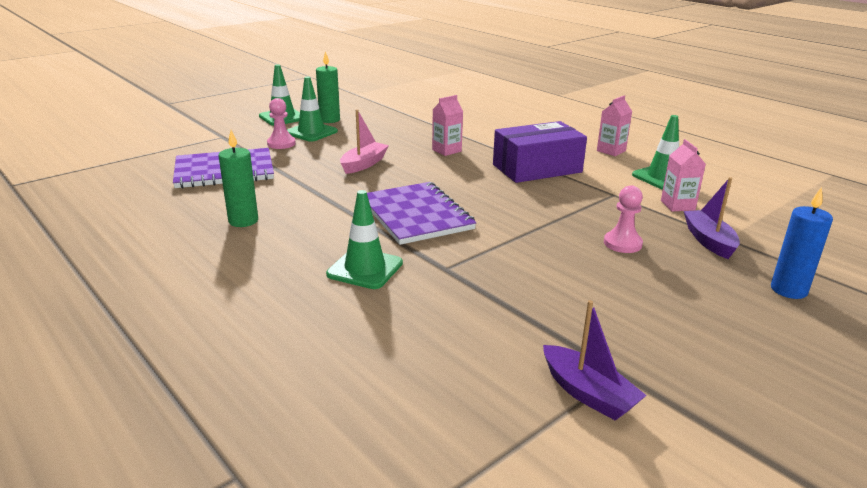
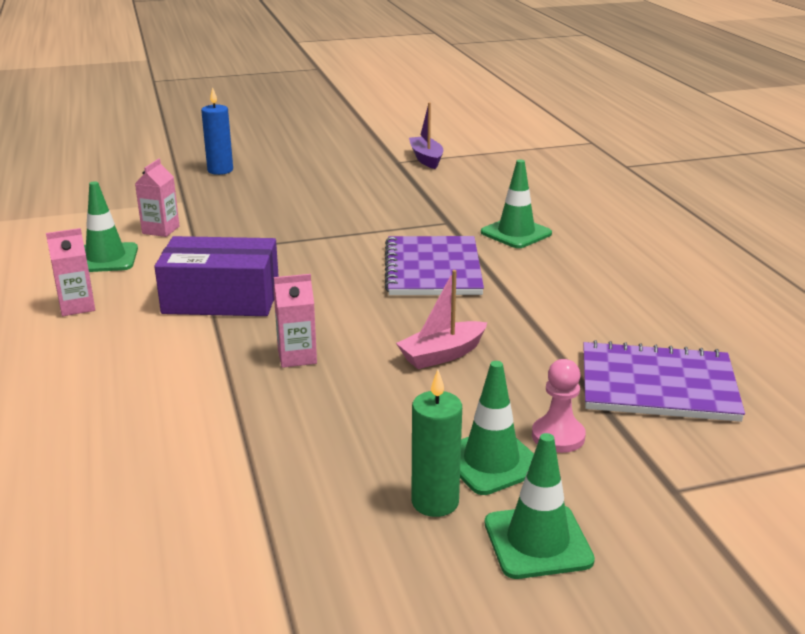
camera: 155 degrees left, 0 degrees up
(243, 221) = (625, 297): green candle -> none
(622, 243) = (276, 212): pink pawn -> none
(709, 241) = (203, 201): purple boat -> none

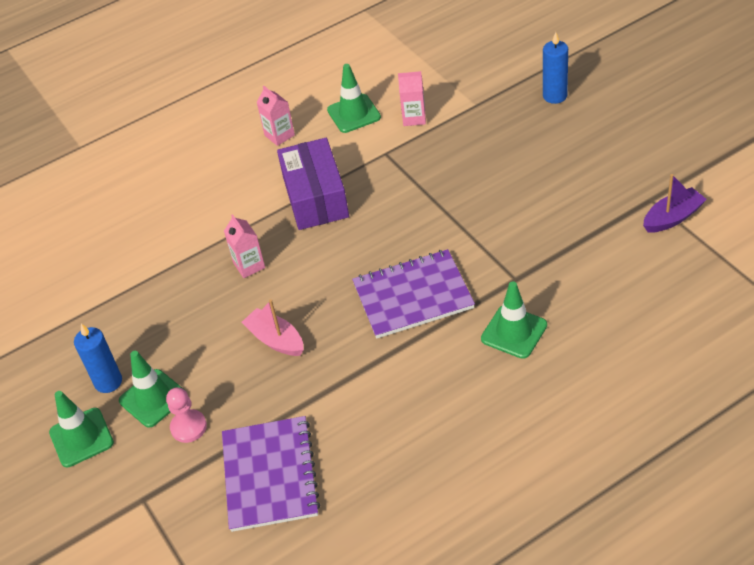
camera: 80 degrees right, 20 degrees up
(435, 502) = (108, 382): green candle -> blue candle

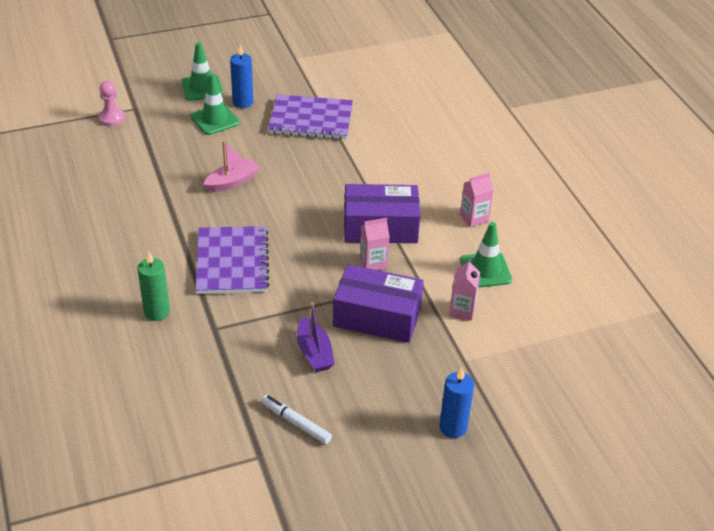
camera: 95 degrees right, 5 degrees down
(188, 427) = (179, 132): pink pawn -> pink pawn (112, 118)
(249, 265) = (318, 179): pink carton -> pink carton (373, 263)
(270, 475) = (113, 162): purple notebook -> purple notebook (311, 119)
(446, 169) = (377, 316): none -> purple box
(514, 332) = (157, 312): green traffic cone -> green candle
(601, 187) = (296, 423): none -> white marker
(673, 218) = (225, 464): purple boat -> purple boat (314, 353)

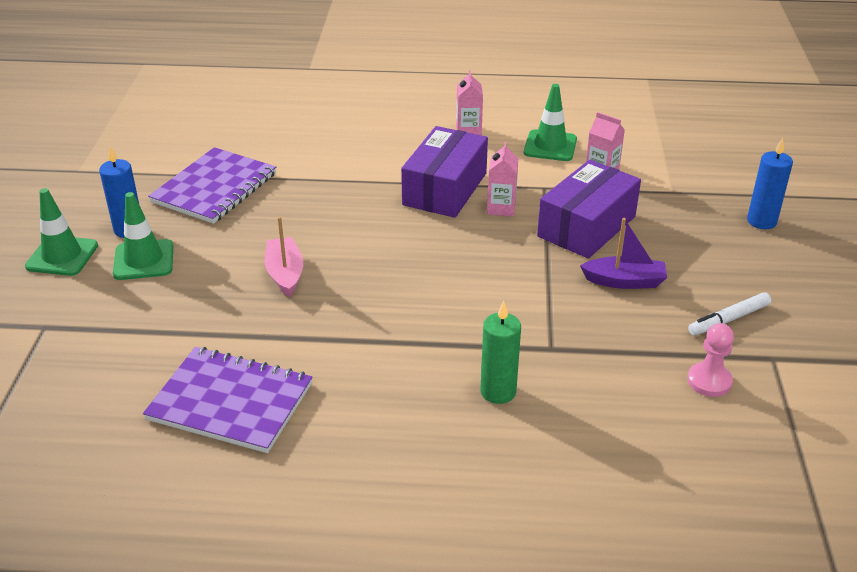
camera: 65 degrees left, 5 degrees down
(112, 118) = (46, 354): pink pawn -> pink pawn (709, 381)
(232, 262) = (439, 307): purple notebook -> purple notebook (230, 402)

